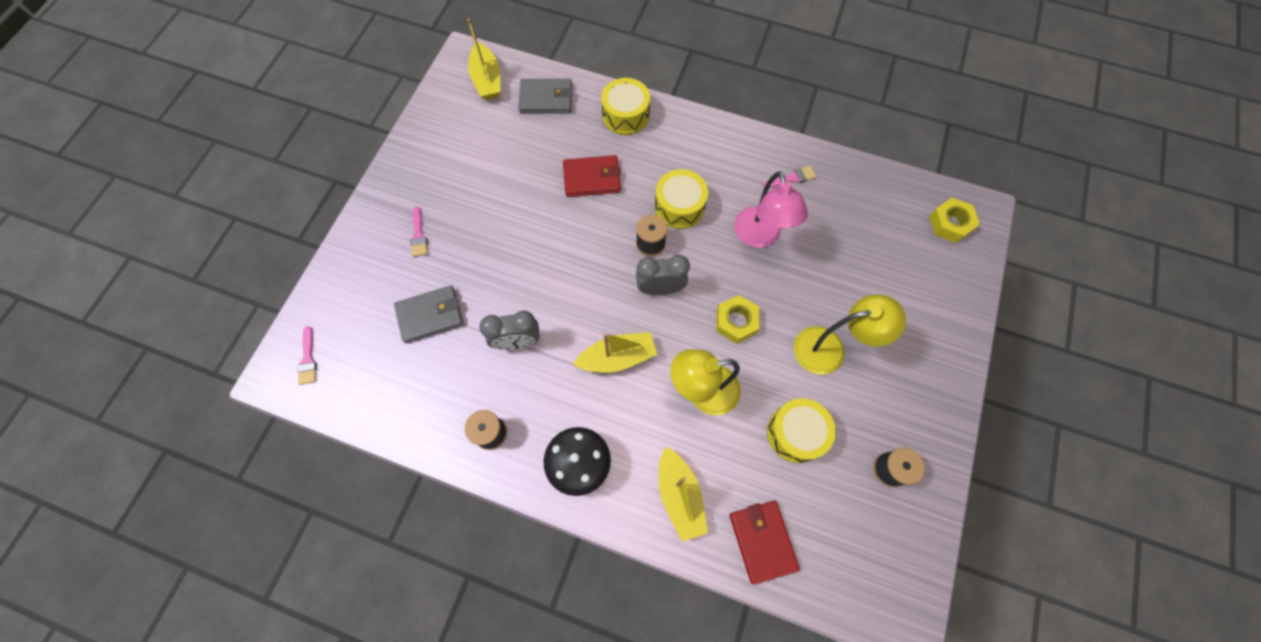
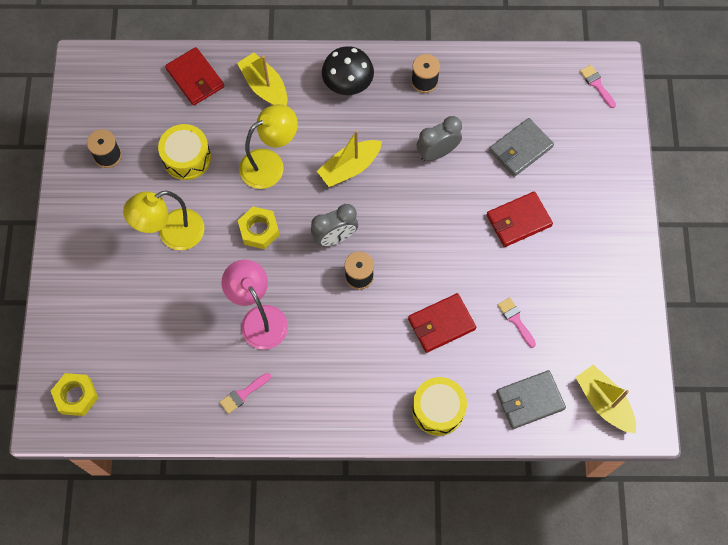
camera: 160 degrees right, 0 degrees up
(418, 235) = (572, 212): pink brush -> pink brush (515, 320)
(473, 244) = (518, 220): none -> red wallet
(679, 206) = (345, 323): yellow drum -> none

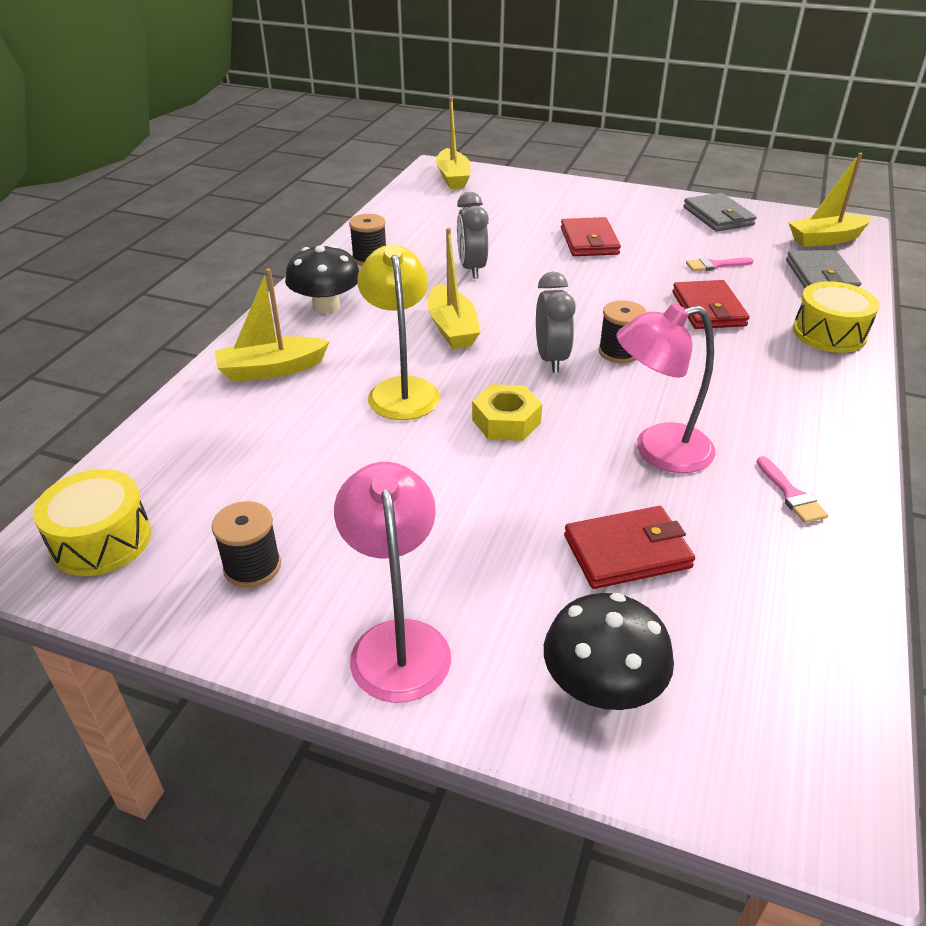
camera: 70 degrees left, 30 degrees down
(76, 396) = (772, 736): yellow nut -> none
(83, 234) = (397, 642): none -> pink lamp
(83, 323) = (602, 686): none -> black mushroom
(172, 234) = (464, 515): yellow lamp -> none
(187, 158) = (331, 469): yellow drum -> yellow drum (101, 540)
(195, 78) = (194, 431): red wallet -> red wallet (627, 552)
(520, 149) = (500, 224): grey wallet -> grey wallet (718, 216)
(597, 84) = (453, 178): pink brush -> yellow boat

